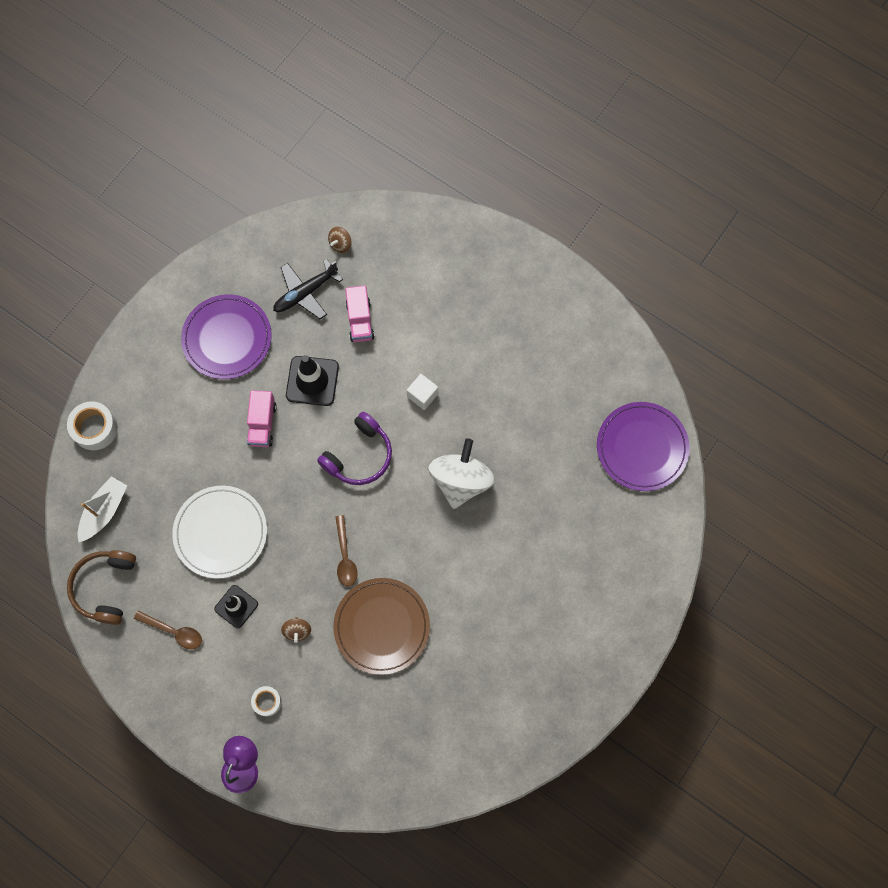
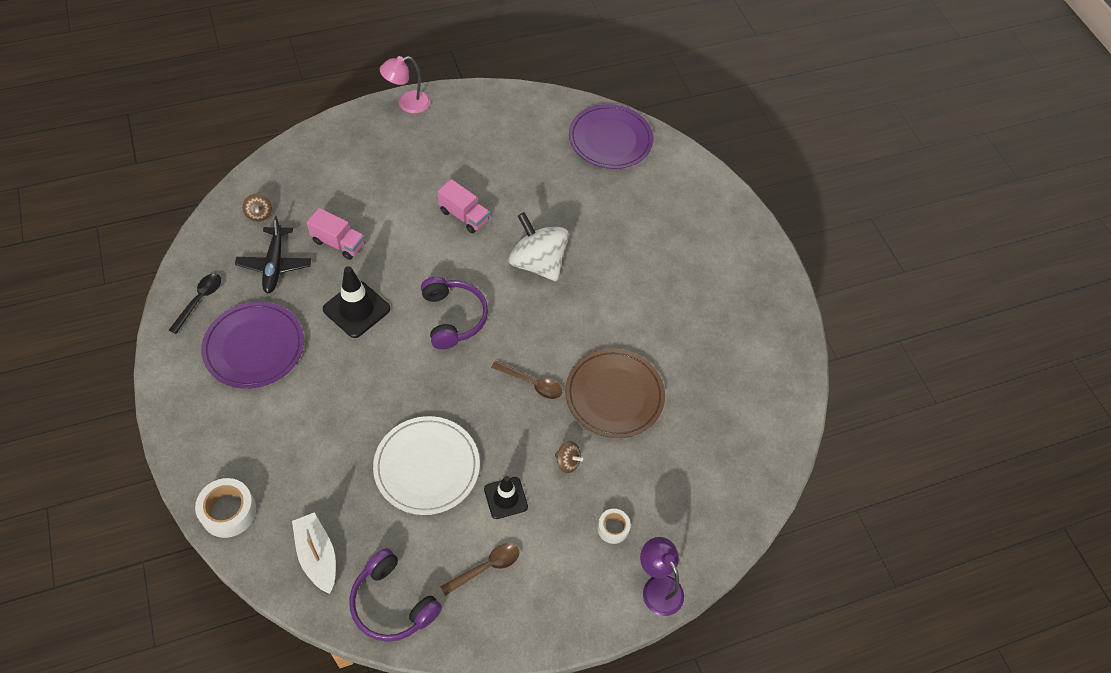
camera: 60 degrees left, 15 degrees down
(105, 587) = (392, 603): brown headphones -> purple headphones
(236, 269) = (199, 300): none -> black spoon
(262, 424) = (358, 370): pink truck -> pink truck (464, 216)
(422, 395) = (443, 242): white cube -> none
(539, 259) = (407, 104): none -> pink lamp

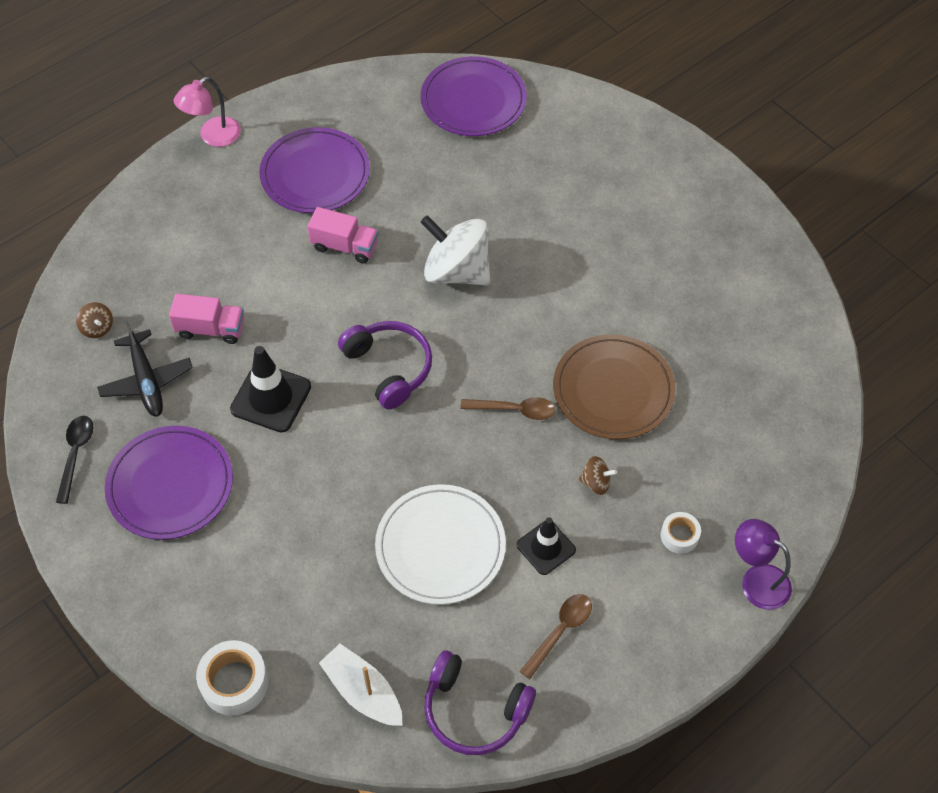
camera: 15 degrees left, 0 degrees up
(467, 155) = (315, 174): none -> purple plate

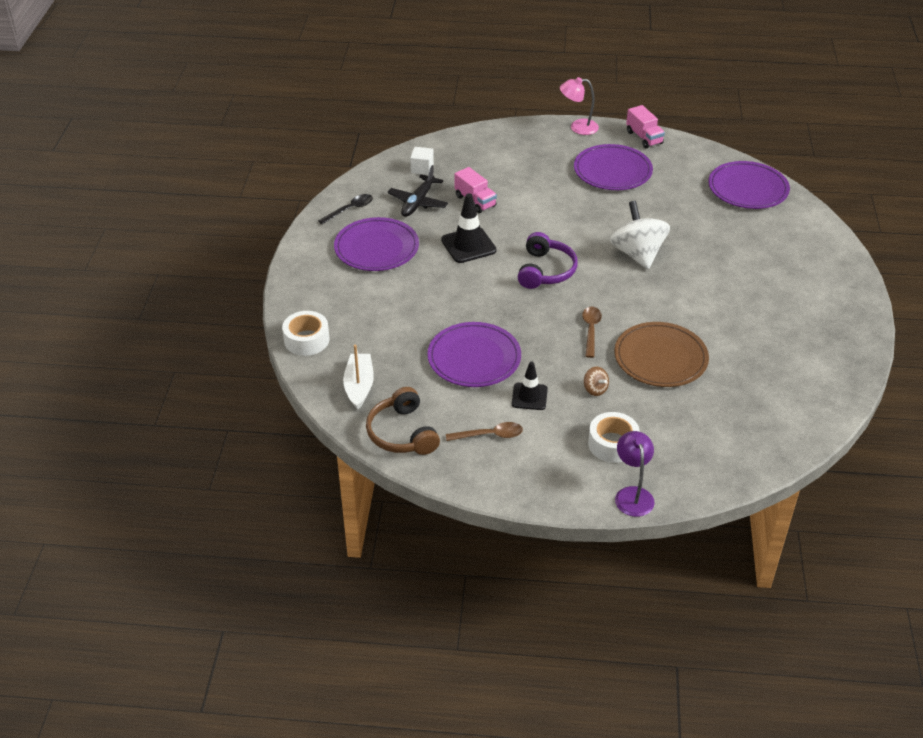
camera: 45 degrees right, 15 degrees down
(97, 328) = (422, 169): brown spinning top -> white cube
(345, 246) = (588, 208): pink truck -> pink truck (644, 137)
(440, 546) = (474, 358): white plate -> purple plate
(474, 710) = (402, 433): purple headphones -> brown headphones
(515, 410) = (591, 330): brown spoon -> brown spoon turned 135 degrees counterclockwise
(679, 536) = (612, 444): white tape -> white tape, size x1.66

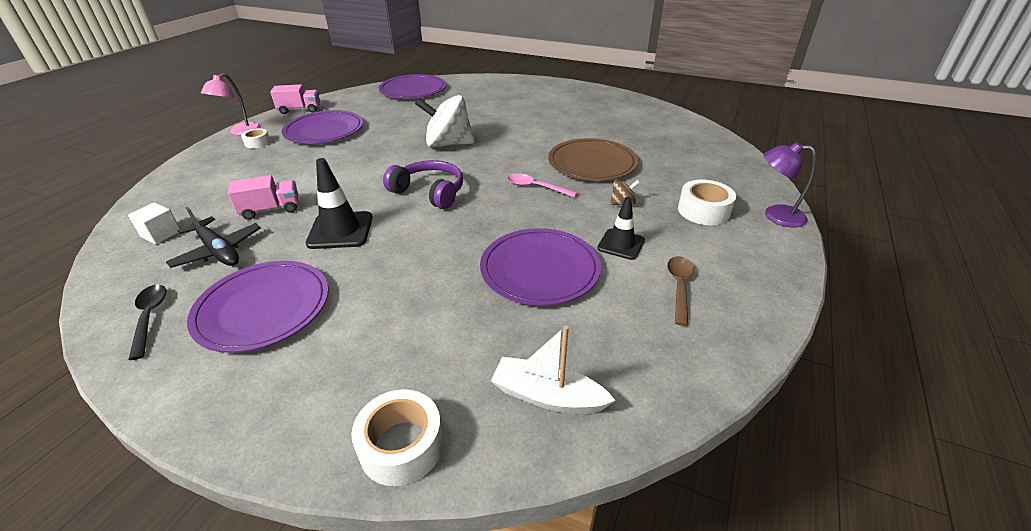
camera: 70 degrees left, 5 degrees down
(402, 433) = (663, 368): brown headphones -> none
(565, 145) = (257, 143): none -> white tape
(591, 330) = (536, 187): brown spoon -> pink spoon

